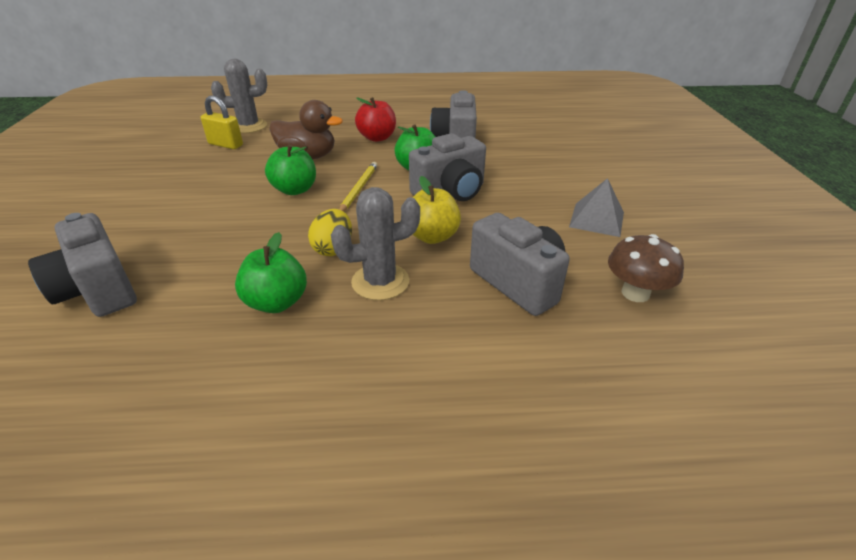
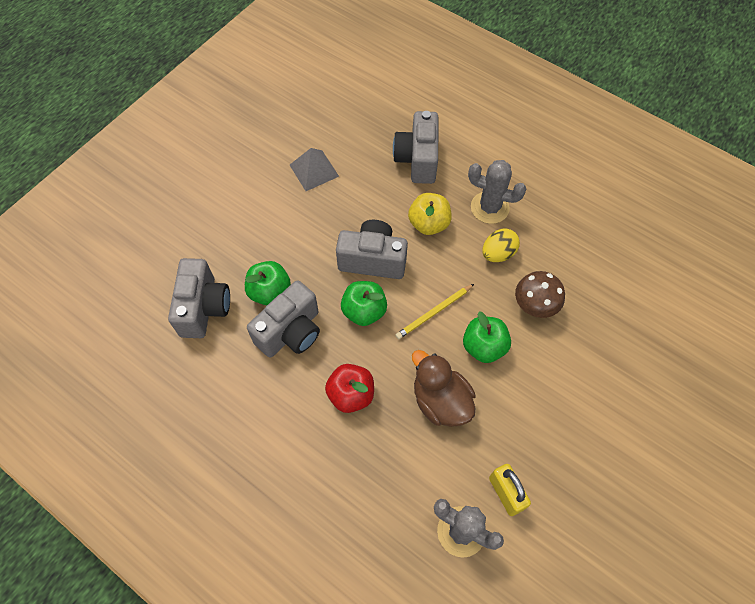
camera: 140 degrees left, 25 degrees up
(98, 290) = (657, 308): grey camera -> grey camera (204, 308)
(277, 302) = (555, 229): green apple -> green apple (270, 292)
(635, 293) = (369, 117): brown mushroom -> brown mushroom (534, 305)

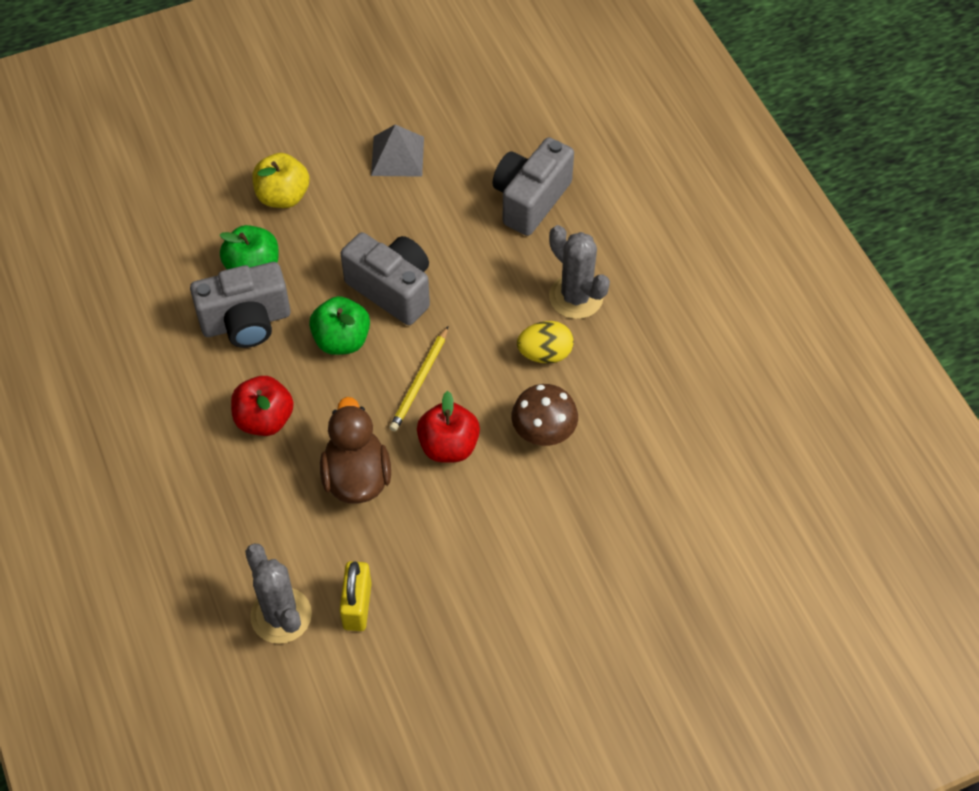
camera: 30 degrees right, 5 degrees down
(204, 308) = (172, 251): grey camera -> none
(428, 224) = (487, 280): yellow apple -> yellow apple (283, 196)
(434, 312) = (420, 381): yellow pencil -> yellow pencil turned 60 degrees counterclockwise
(484, 347) = (448, 446): green apple -> red apple

